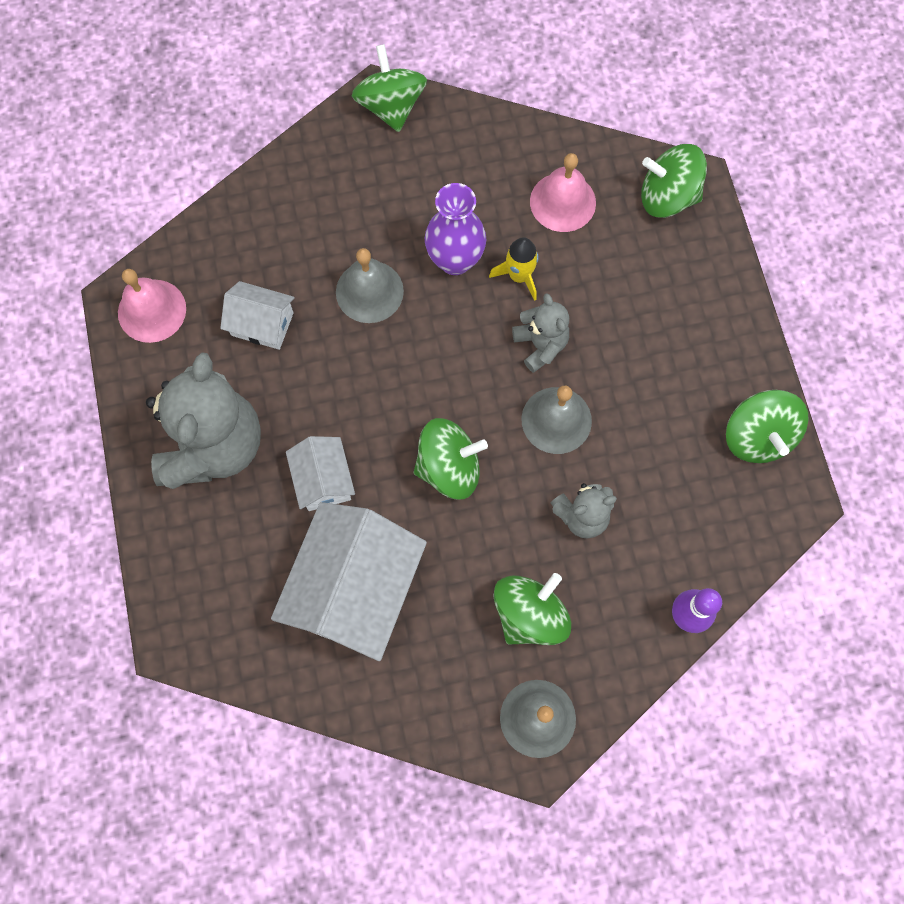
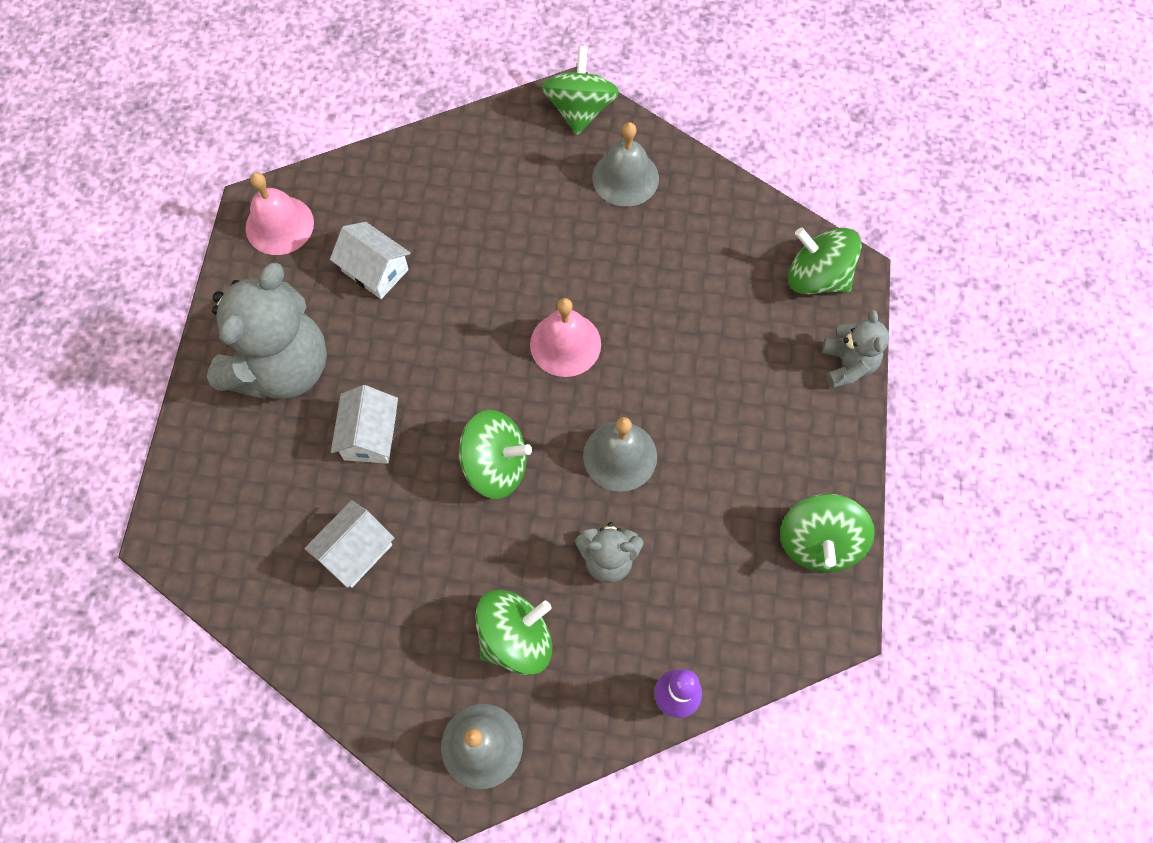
camera: 20 degrees right, 5 degrees down
(354, 590) = (355, 551): white house -> white house, size x0.51
(369, 291) = (488, 273): grey bell -> grey bell (625, 177)
(455, 260) = (582, 270): purple vase -> none
(519, 276) = (638, 305): yellow rocket -> none
(540, 345) = (633, 378): grey teddy bear -> grey teddy bear (847, 365)
(562, 202) = (710, 249): pink bell -> pink bell (565, 344)

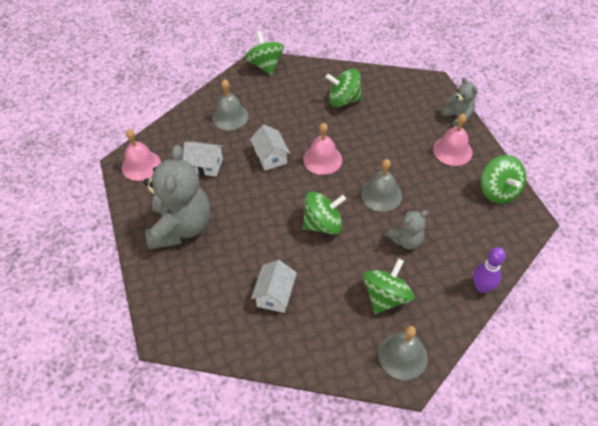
camera: 25 degrees left, 15 degrees down
(370, 436) = (249, 238): white house -> white house (270, 157)
(625, 177) = (305, 83): grey bell -> grey bell (230, 116)
(793, 428) = (452, 151): none -> pink bell
(817, 277) = (419, 89): green spinning top -> green spinning top (343, 100)

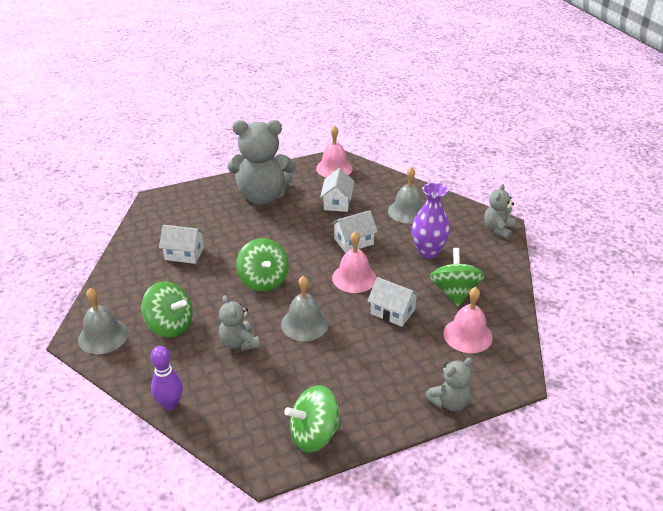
camera: 85 degrees right, 15 degrees down
(265, 65) = (498, 229): green spinning top -> grey teddy bear
(290, 109) = (428, 251): none -> purple vase
(366, 138) = (392, 312): none -> white house
(452, 151) = (383, 392): pink bell -> pink bell (467, 335)

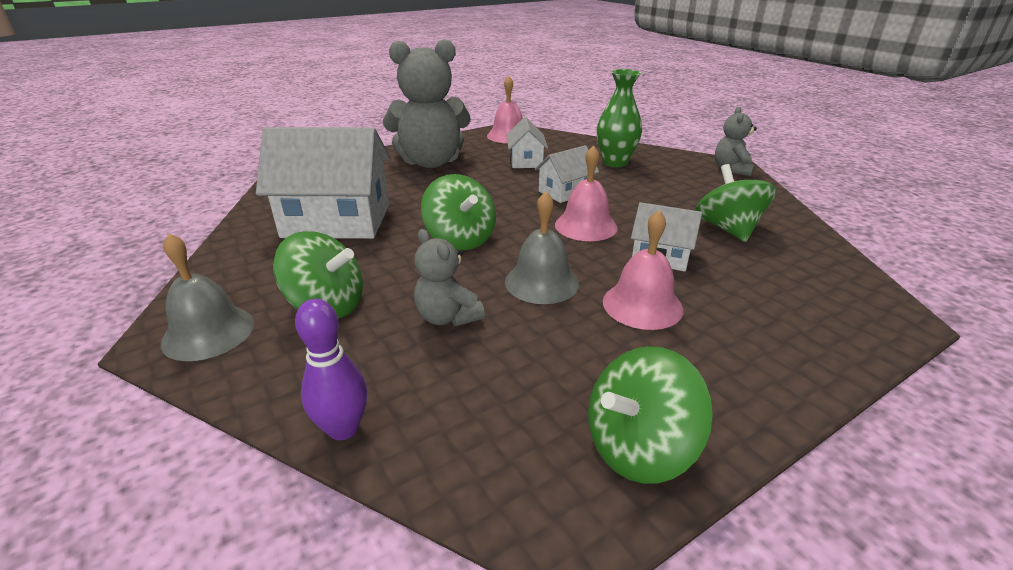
camera: 10 degrees left, 5 degrees down
(184, 254) = (337, 221): white house -> white house, size x1.95
(407, 211) = (615, 162): grey bell -> green vase
(428, 251) = (664, 194): purple vase -> none
(449, 402) = (829, 361): grey teddy bear -> none
(467, 335) = (783, 272): pink bell -> pink bell (642, 305)

